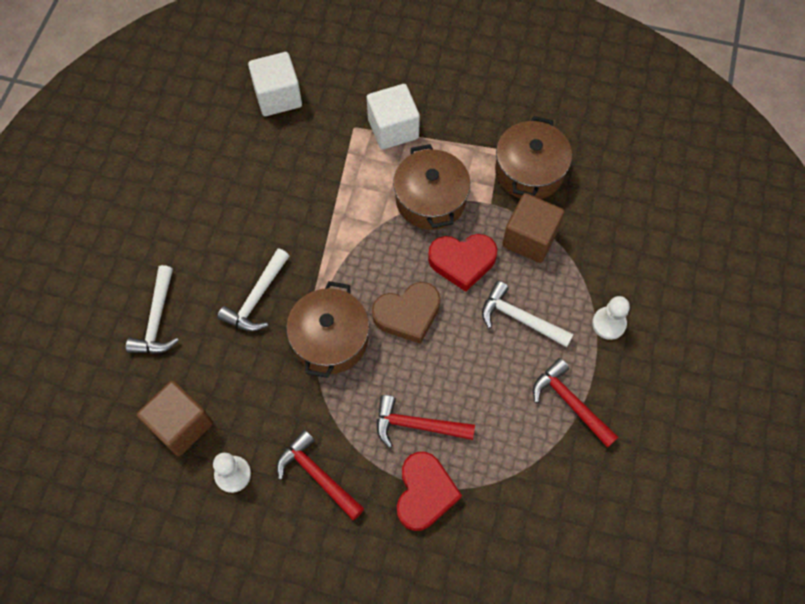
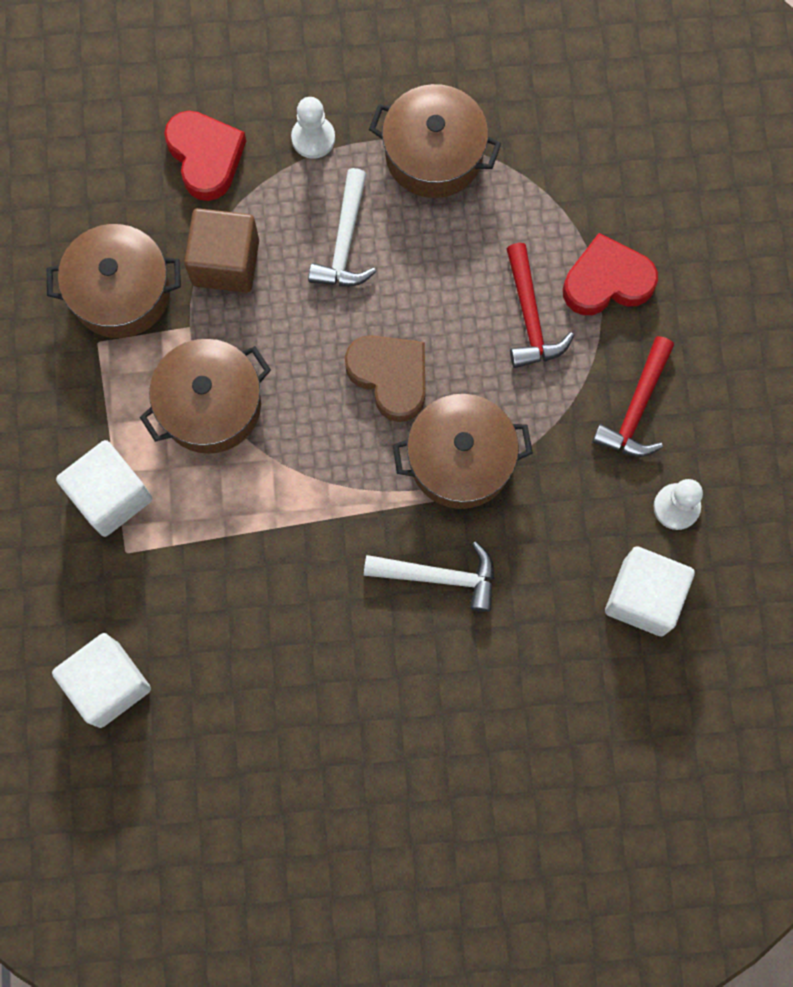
camera: 110 degrees left, 10 degrees up
(157, 319) = (519, 695): white hammer -> none
(181, 425) = (643, 597): brown cube -> white cube
(462, 262) = (290, 335): red heart -> red heart (205, 157)
(570, 403) = (434, 154): red hammer -> brown pot

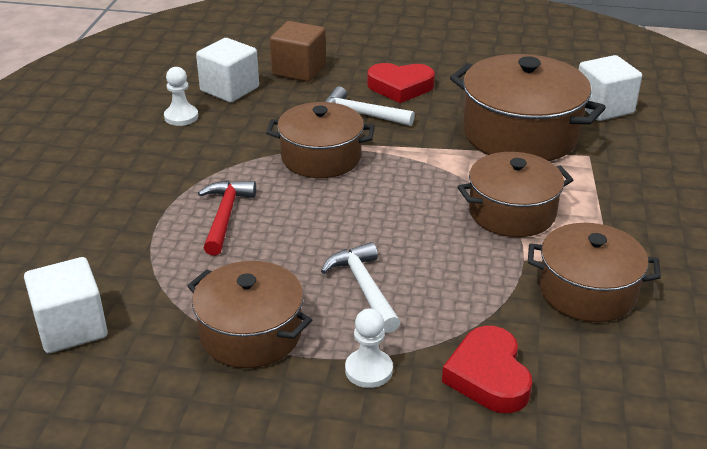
camera: 165 degrees left, 40 degrees down
(111, 496) = (600, 181): white cube -> white cube (71, 327)
(217, 582) = (520, 134): none -> brown pot
(225, 262) = (482, 293): brown cube -> brown cube (299, 70)
(345, 241) = (364, 288): white hammer -> white hammer turned 45 degrees counterclockwise
(390, 377) = (357, 204): brown heart -> none
(607, 281) = (148, 225): red heart -> red heart (400, 87)
(637, 408) = (175, 160): red hammer -> none

